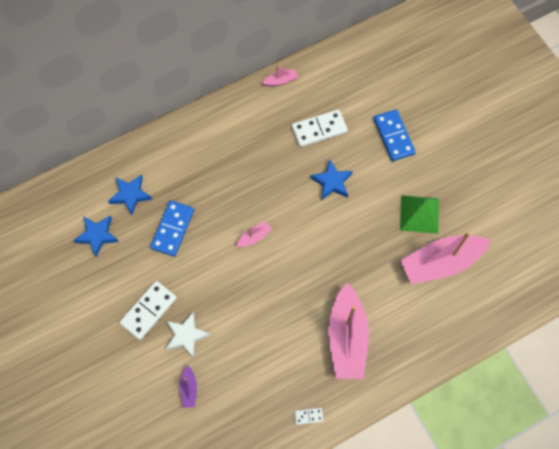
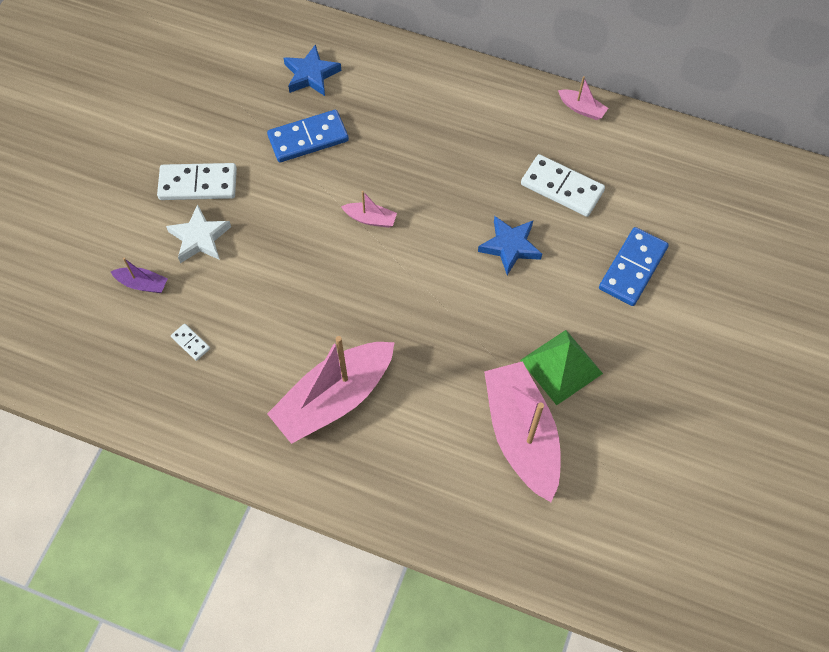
camera: 50 degrees right, 5 degrees down
(97, 235) = (240, 80): blue star -> none
(189, 389) = (142, 284): purple boat -> purple boat turned 120 degrees counterclockwise
(308, 416) = (207, 425): white domino -> white domino (191, 343)
(441, 262) = (521, 435): pink boat -> pink boat turned 45 degrees clockwise

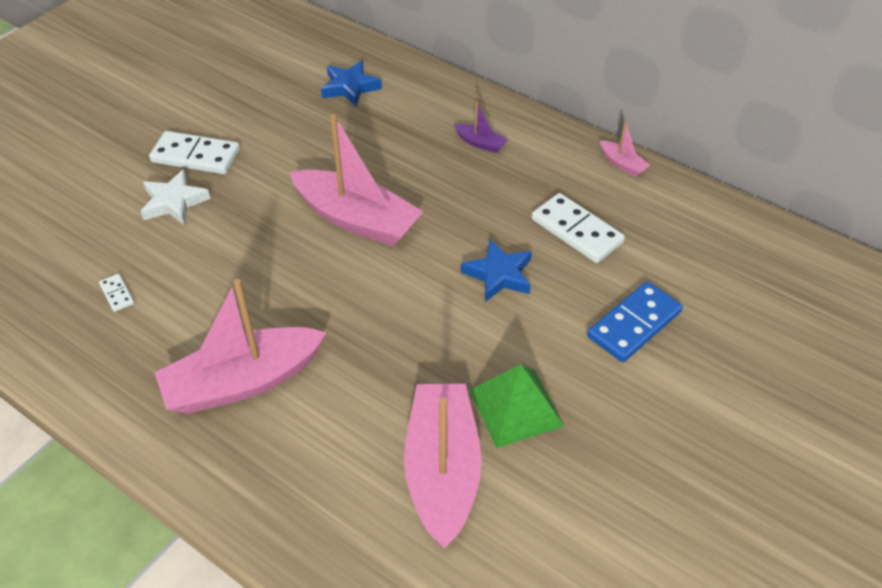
camera: 15 degrees right, 15 degrees down
(142, 284) = (96, 231): purple boat -> purple boat (480, 143)
(308, 138) = (323, 138): blue domino -> none
(370, 219) = (356, 219): pink boat -> pink boat, size x2.34

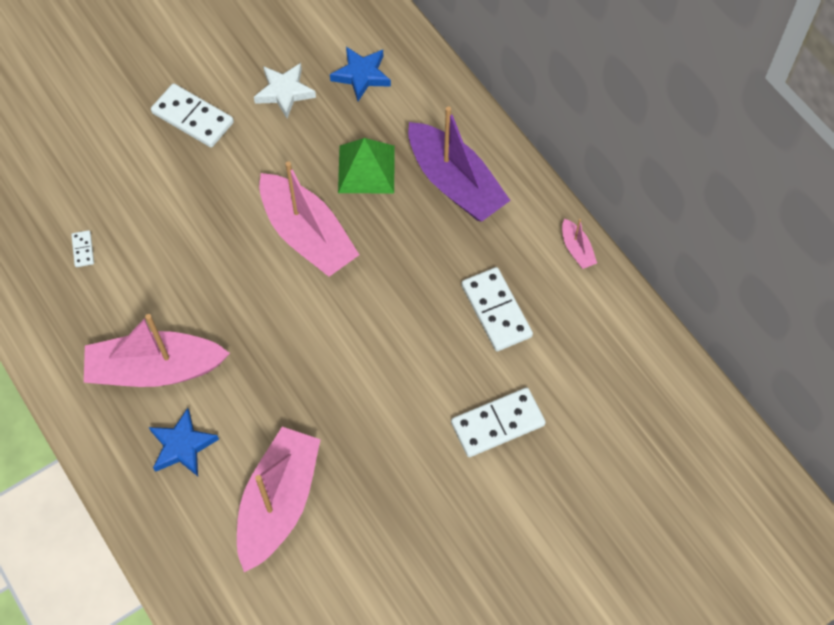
camera: 20 degrees right, 15 degrees up
(174, 202) = (158, 165): white star -> white star (284, 92)
(480, 143) = (455, 183): purple boat -> purple boat, size x2.34
(499, 275) = (405, 335): blue star -> blue star (182, 446)
(516, 407) = (360, 468): green pyramid -> green pyramid (366, 169)
(634, 324) = (497, 424): blue domino -> white domino

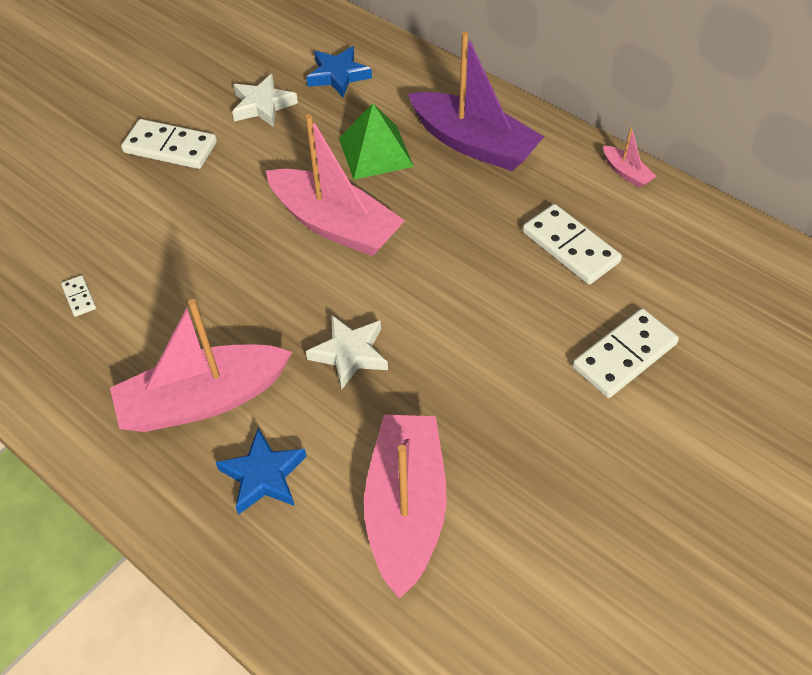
camera: 15 degrees left, 10 degrees down
(280, 360) = (350, 353): none -> white star

